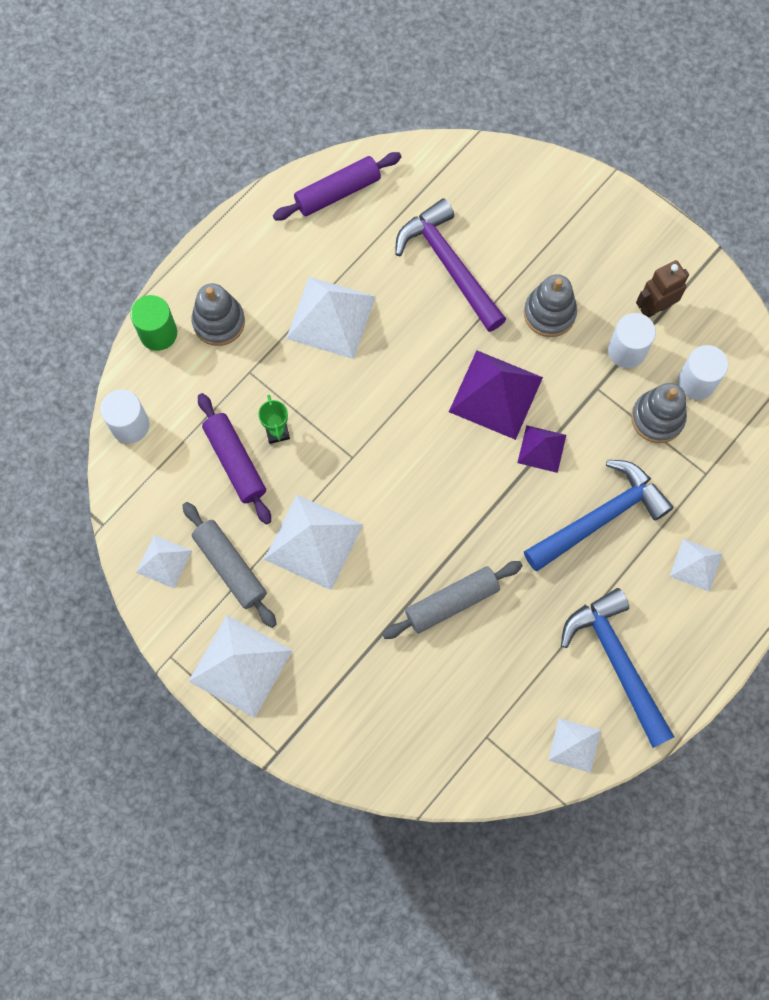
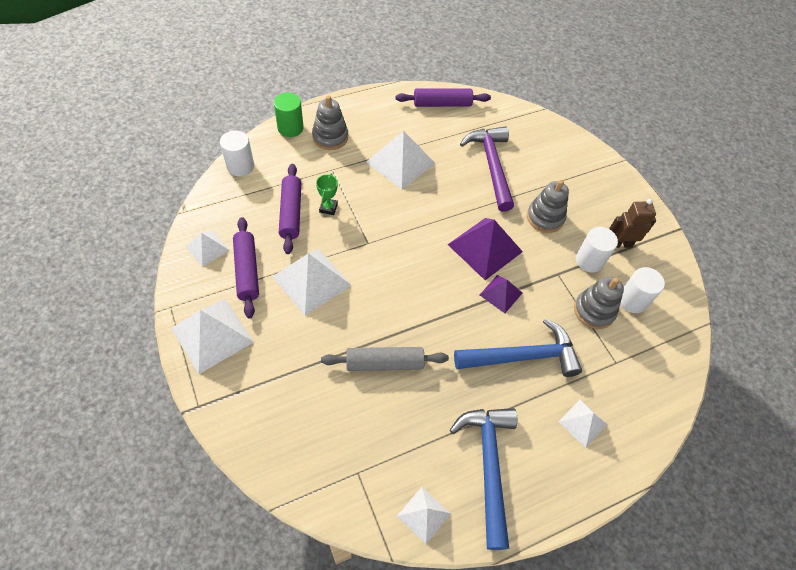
camera: 20 degrees right, 15 degrees down
(230, 567) = (247, 271): grey rolling pin -> purple rolling pin

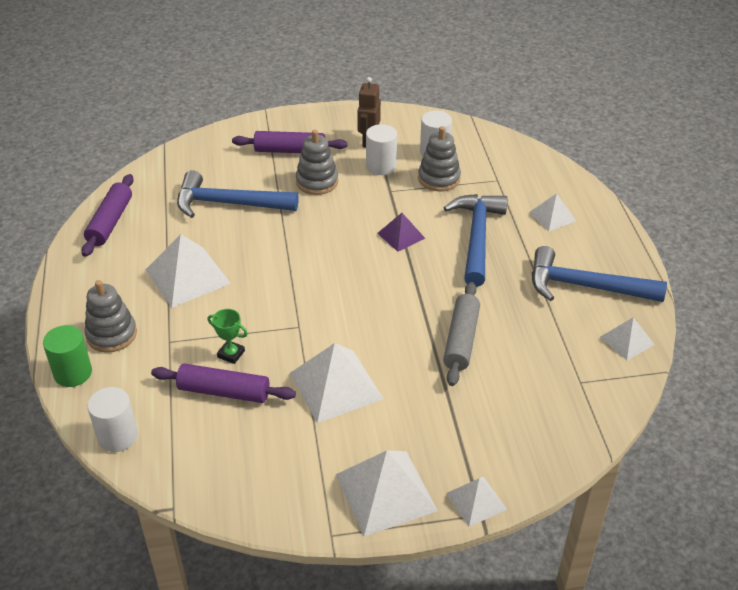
camera: 70 degrees left, 15 degrees down
(207, 248) = (249, 487): white pyramid -> white pyramid (476, 501)
(247, 271) = (300, 447): purple rolling pin -> purple rolling pin (290, 151)
(485, 248) = (339, 234): purple pyramid -> none
(491, 166) = (229, 203): purple hammer -> blue hammer

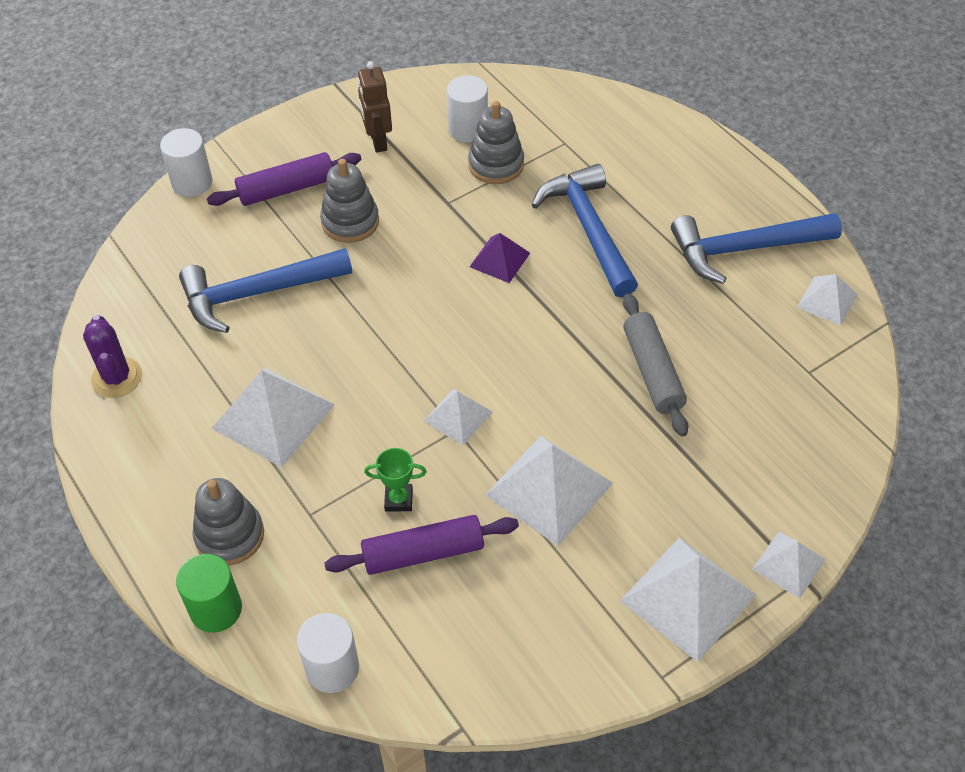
camera: 25 degrees left, 10 degrees up
(110, 222) = (117, 378): purple rolling pin -> purple cactus
(381, 166) = (415, 172): white cylinder -> white cylinder (192, 182)
(552, 216) = (656, 170): white pyramid -> white pyramid (458, 416)

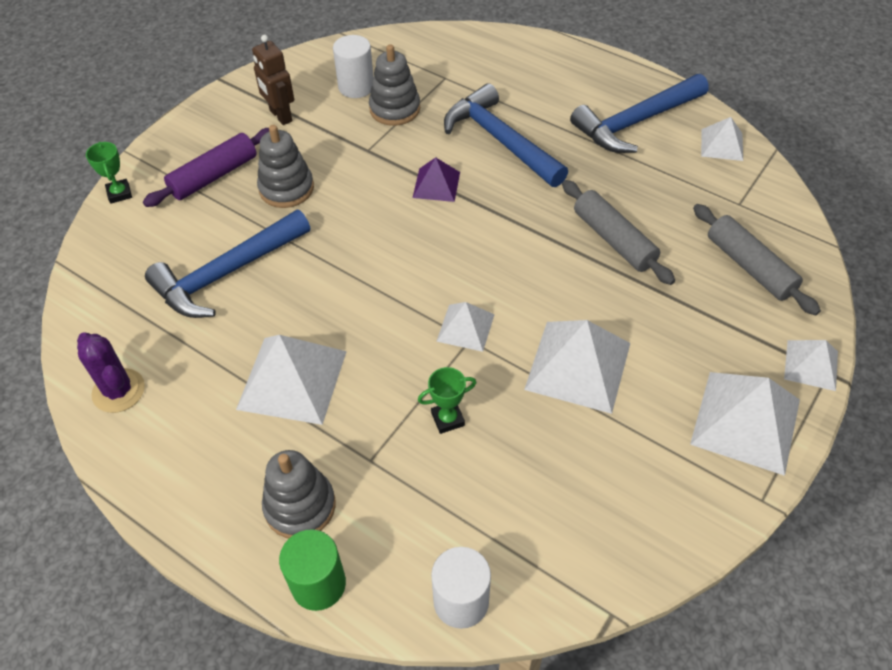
camera: 20 degrees left, 0 degrees up
(192, 182) = (119, 193): white cylinder -> green trophy
(423, 553) = (494, 460): purple rolling pin -> none
(782, 443) = (749, 266): none -> grey rolling pin

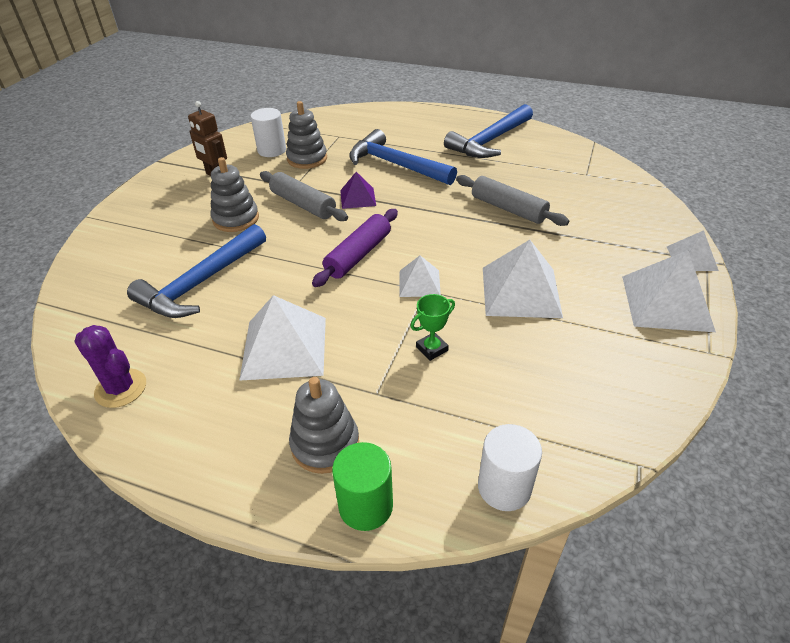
camera: 15 degrees left, 10 degrees down
(119, 193) = (88, 245): green trophy -> none
(214, 176) = (171, 220): purple rolling pin -> purple rolling pin (358, 255)
(722, 144) = (556, 144): white pyramid -> none
(749, 266) = (614, 208): grey rolling pin -> grey rolling pin (303, 204)

